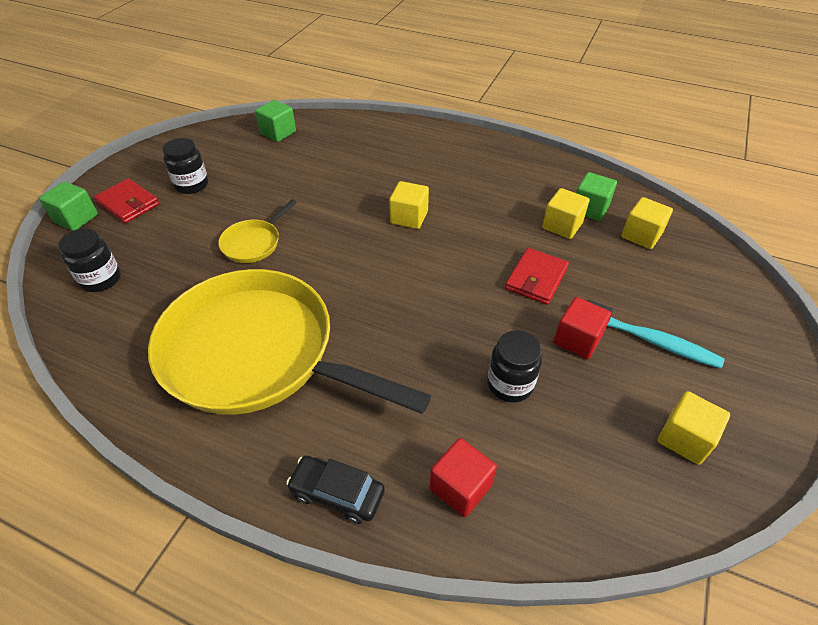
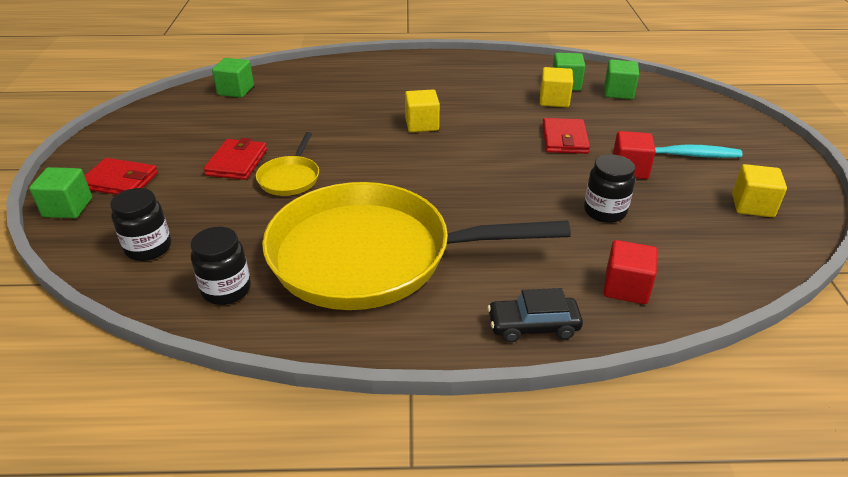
camera: 25 degrees left, 10 degrees down
(192, 185) = (180, 150): black jar -> black jar (226, 290)
(224, 212) = (237, 162): none -> red wallet
(641, 235) = (618, 92): yellow cube -> green cube

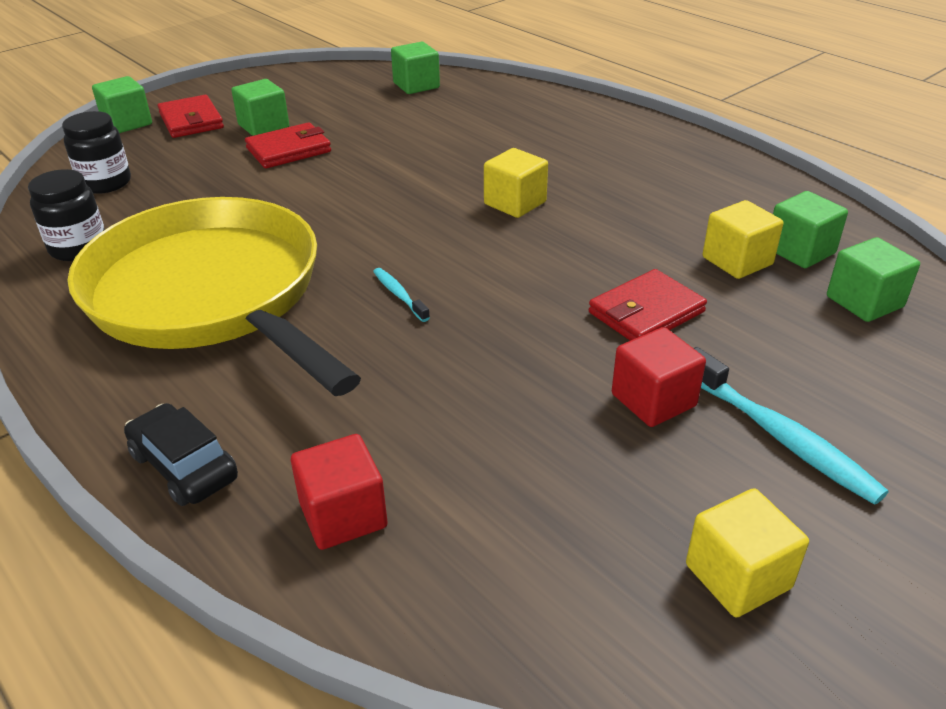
camera: 50 degrees right, 0 degrees up
(186, 158) = (263, 126): none -> green cube
(290, 178) = (297, 187): yellow pan -> none
(460, 194) = (399, 295): none -> turquoise toothbrush
(604, 211) = (508, 422): black jar -> none

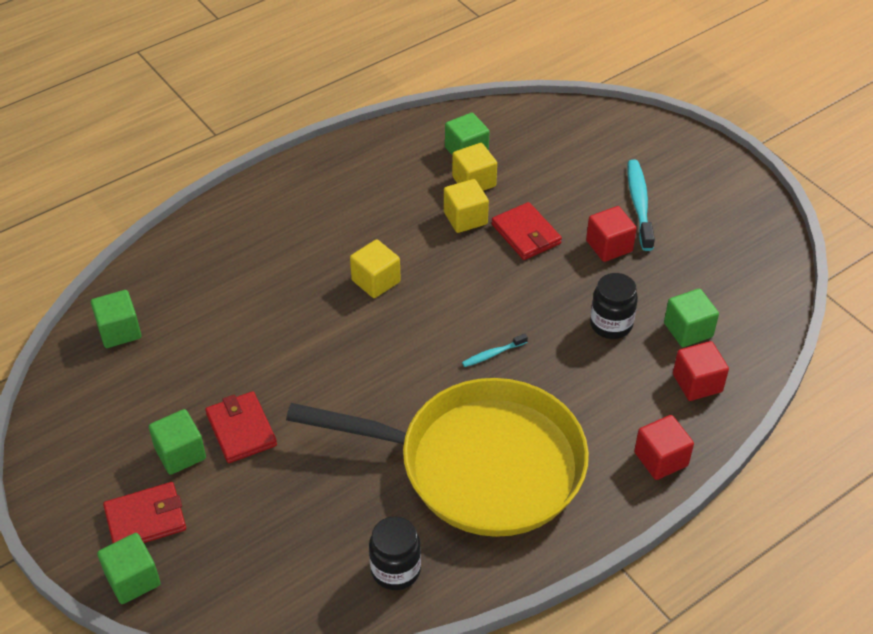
camera: 85 degrees left, 10 degrees up
(105, 183) = (275, 573): black jar -> black jar (611, 324)
(184, 466) = (661, 459): black car -> red cube
(211, 295) = (480, 465): yellow pan -> yellow pan turned 135 degrees counterclockwise
(738, 576) = (730, 241): yellow cube -> yellow cube (465, 218)
(780, 436) = (639, 204): turquoise toothbrush -> turquoise toothbrush turned 60 degrees counterclockwise
(864, 302) = (525, 140): green cube -> green cube (688, 330)

